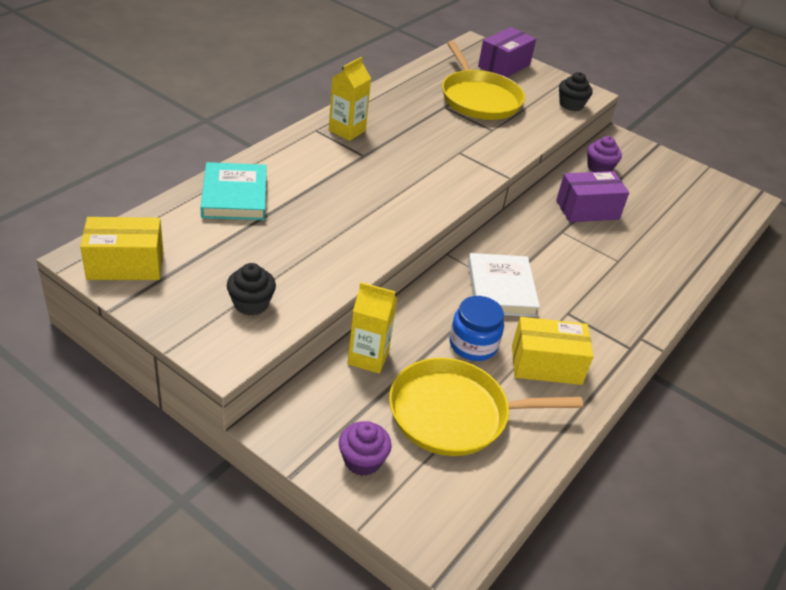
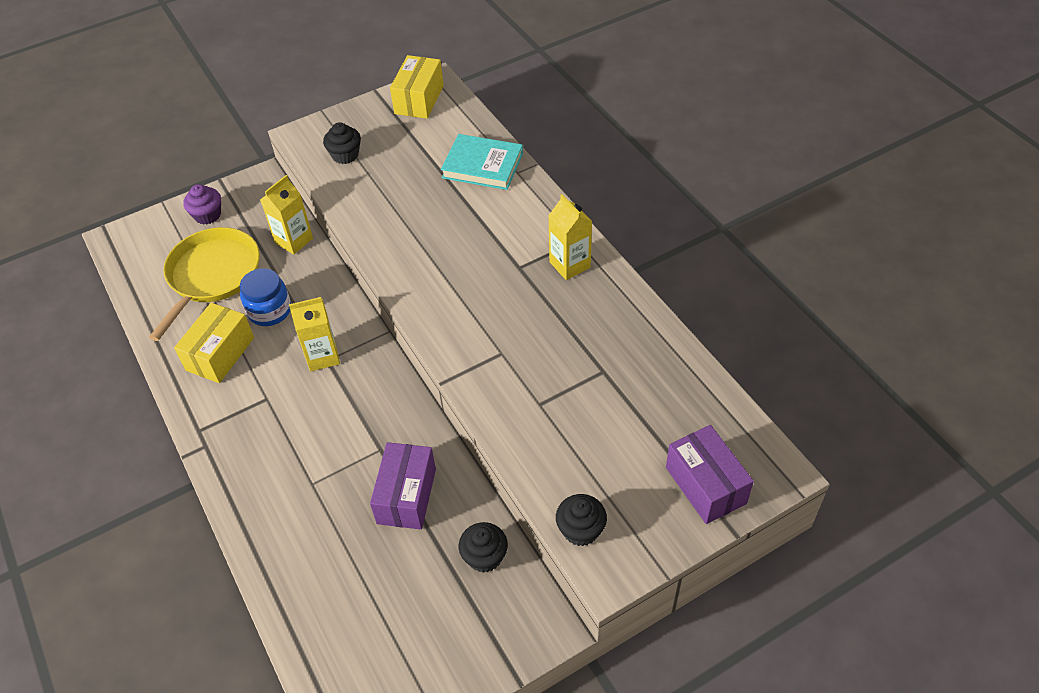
camera: 120 degrees right, 10 degrees up
(479, 98) = (616, 417): yellow pan -> none
(501, 289) = (322, 356): white book -> yellow carton
(599, 168) = (484, 556): purple cupcake -> black cupcake

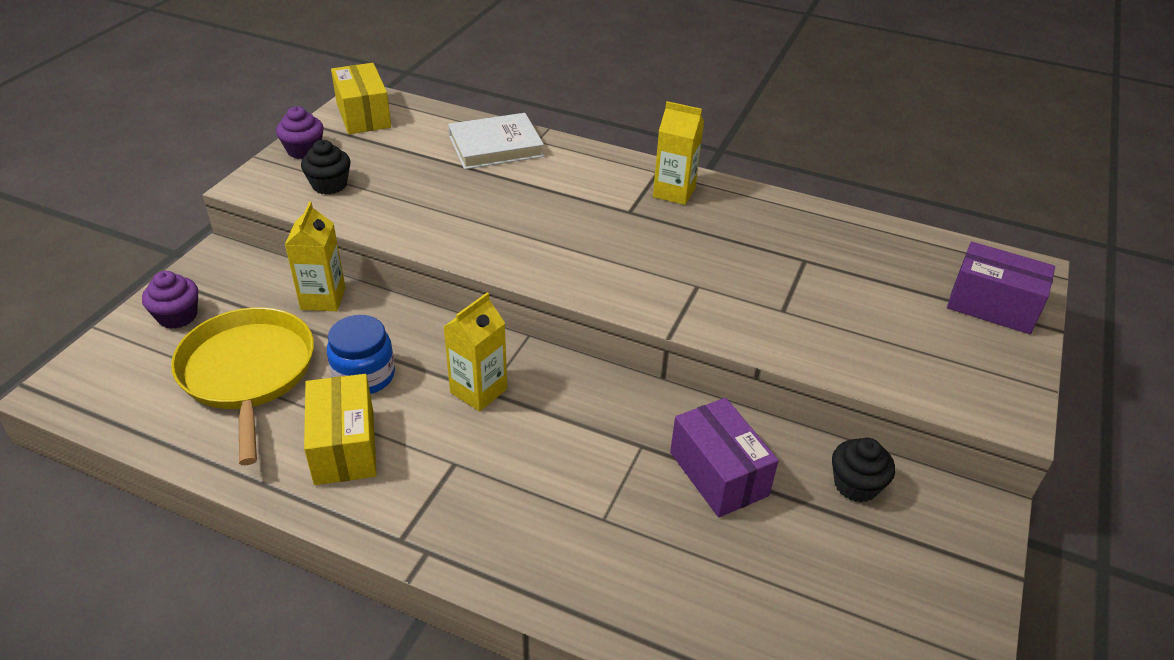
camera: 40 degrees left, 10 degrees down
(354, 117) = (304, 150): none -> purple cupcake
(482, 166) = (495, 146): turquoise book -> white book
(580, 530) = (945, 393): black cupcake -> none

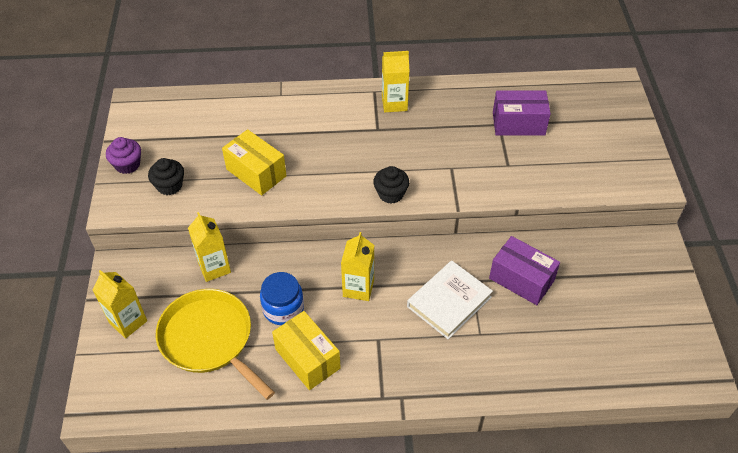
camera: 25 degrees left, 10 degrees up
(177, 316) = (128, 322): purple cupcake -> yellow carton
(363, 115) = (145, 118): yellow box -> yellow box (256, 172)
(495, 146) = (257, 110): white book -> white book (449, 302)
(855, 485) = (592, 254): black cupcake -> black cupcake (391, 194)
(992, 306) = (612, 115): purple box -> purple box (518, 124)

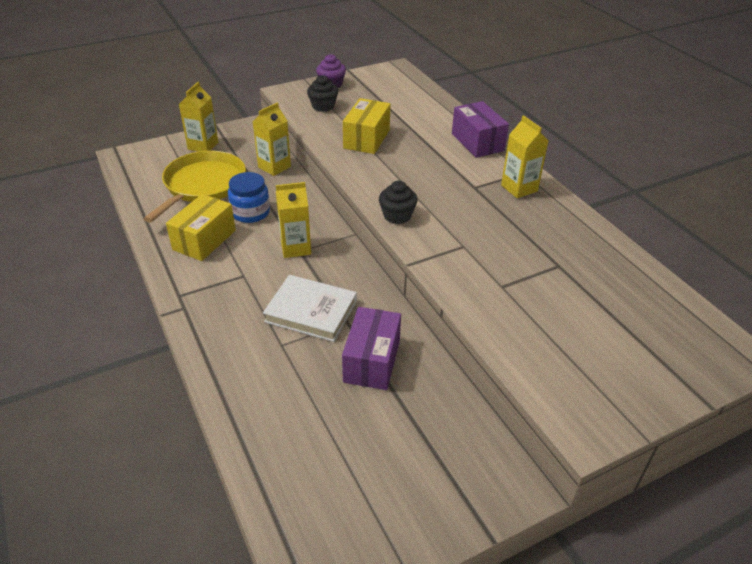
camera: 65 degrees right, 10 degrees down
(518, 124) = (574, 280): purple box -> purple box (477, 142)

